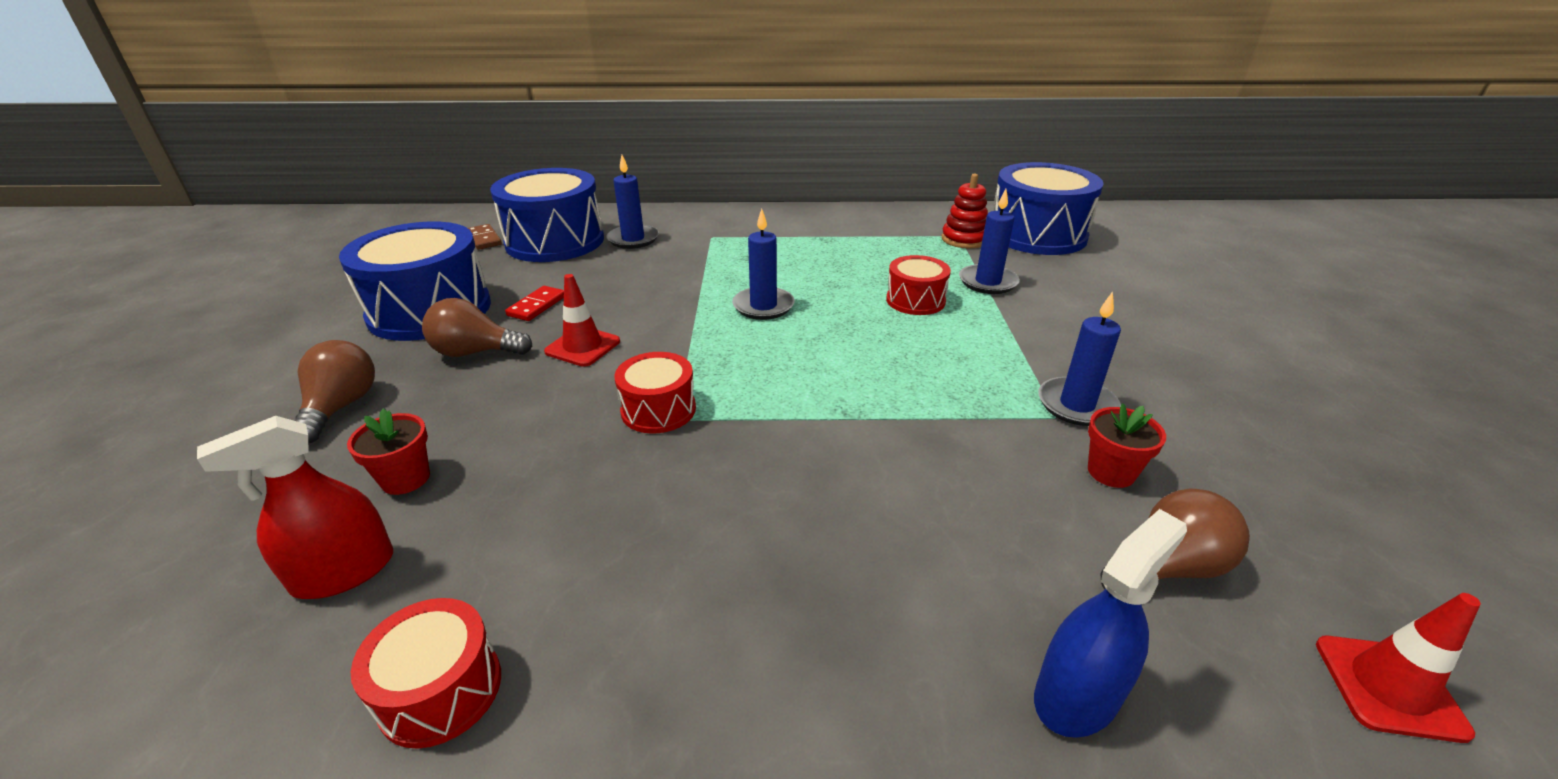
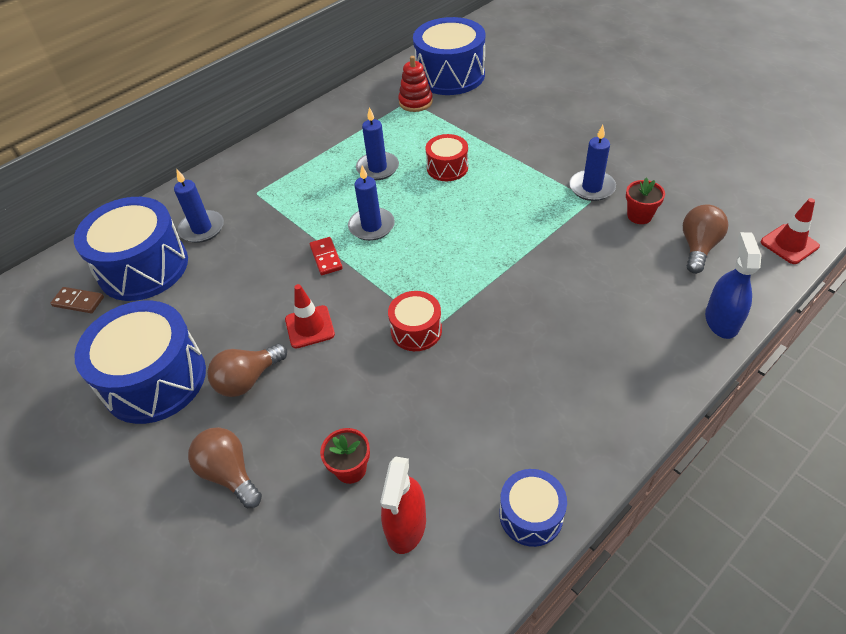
camera: 40 degrees left, 15 degrees up
(440, 690) = (531, 515): red drum -> blue drum
(537, 306) = (227, 322): red domino -> red domino (326, 257)
(987, 282) = (467, 130): blue candle -> blue candle (377, 168)

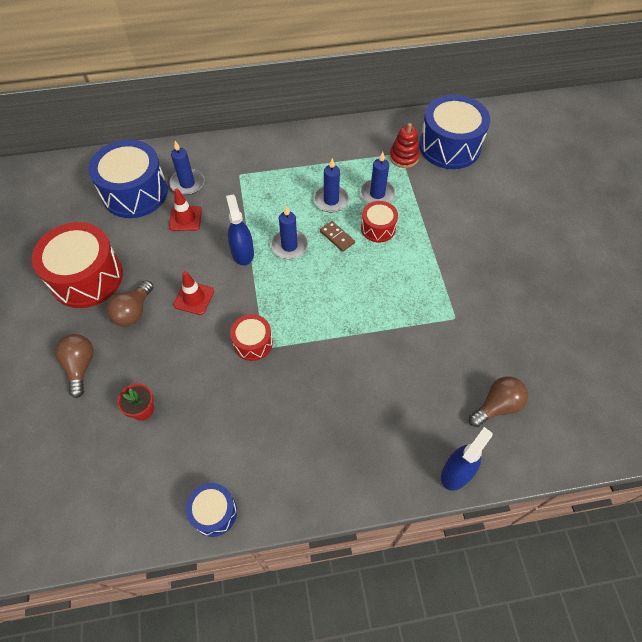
camera: 30 degrees right, 10 degrees up
(78, 301) = (85, 196): brown domino -> brown domino (337, 237)
(155, 379) = (87, 277): blue drum -> red drum
(248, 379) = (133, 312): brown light bulb -> brown light bulb turned 60 degrees counterclockwise
(326, 257) = (242, 252): red domino -> blue spray bottle
(406, 525) = (143, 466): red spray bottle -> none
(592, 188) = (465, 308): blue candle -> blue candle (377, 194)
(639, 216) = (478, 353): red flower pot -> none
(789, 244) = (569, 449): red traffic cone -> red traffic cone (185, 218)

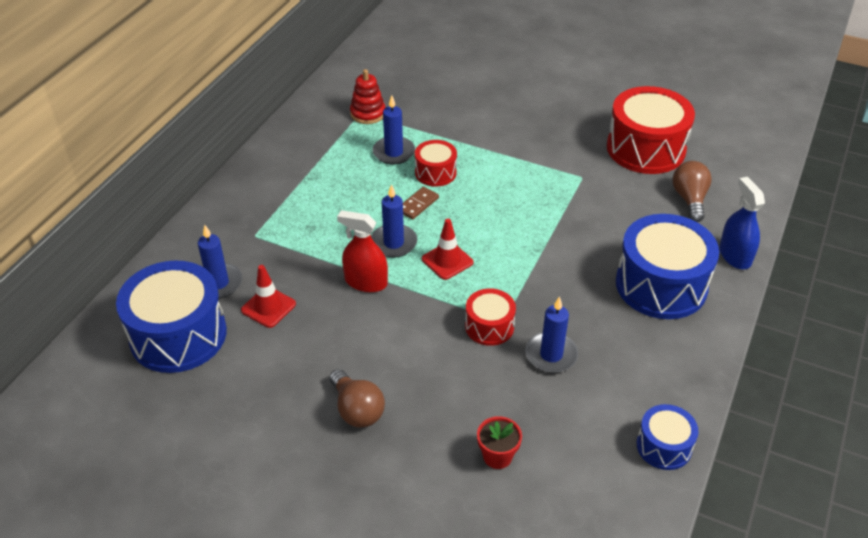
camera: 55 degrees left, 15 degrees down
(80, 366) = (390, 493): brown light bulb -> none
(87, 277) = (262, 435): red drum -> red drum (645, 148)
(194, 298) = (388, 348): red traffic cone -> red traffic cone (447, 261)
(242, 252) = (366, 282): blue spray bottle -> red spray bottle
(331, 200) = (367, 186): blue candle -> blue candle (551, 355)
(337, 237) = (418, 204): brown domino -> brown domino turned 45 degrees counterclockwise
(449, 146) = (387, 80): blue drum -> blue drum (661, 285)

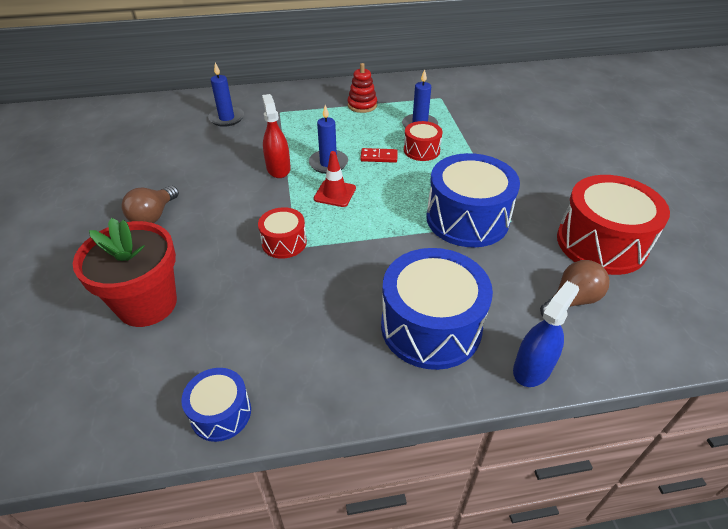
camera: 55 degrees right, 0 degrees up
(178, 335) = (172, 124): blue drum -> blue drum (467, 219)
(268, 307) = (221, 143): red traffic cone -> none
(368, 113) = (444, 100): red stacking toy -> red stacking toy (362, 105)
(418, 204) = (379, 157): brown domino -> red domino
(497, 456) = (147, 304): red flower pot -> red flower pot, size x2.14
(551, 355) = (280, 289): blue candle -> none

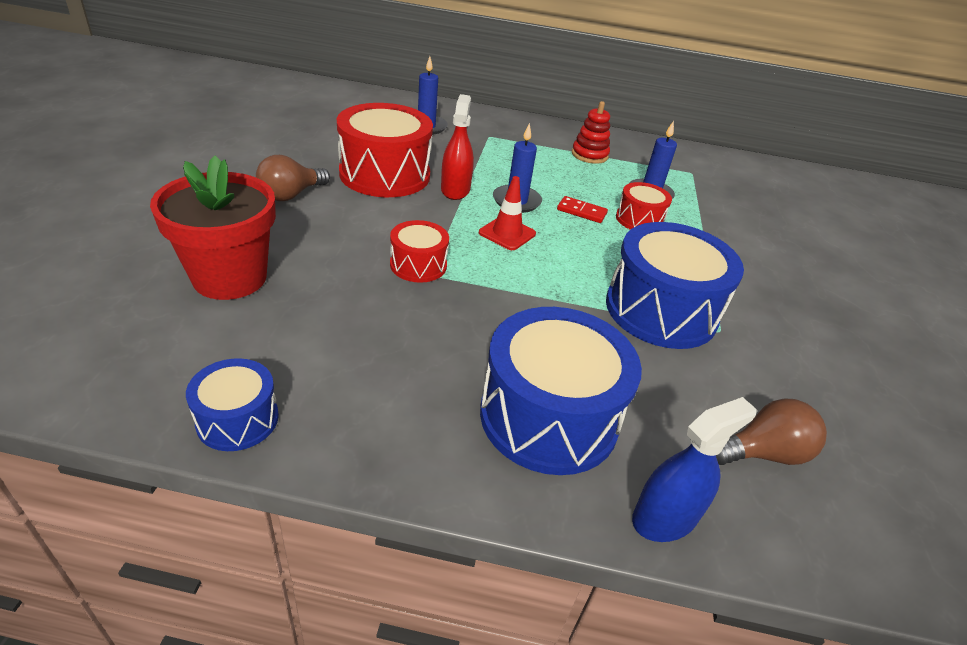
camera: 15 degrees right, 5 degrees down
(601, 243) = (839, 397): red drum -> red drum (385, 174)

